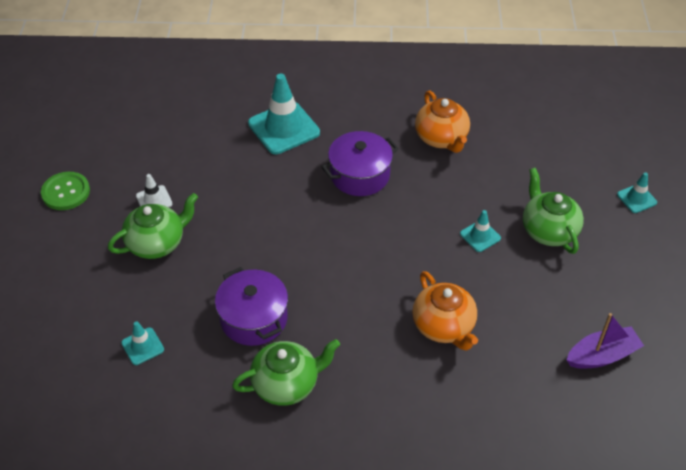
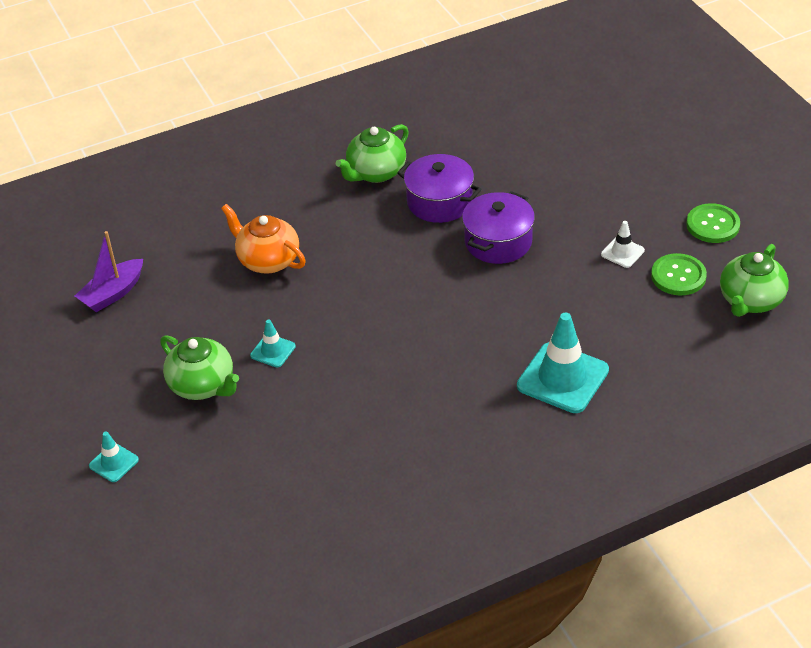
camera: 155 degrees right, 5 degrees down
(135, 164) = (678, 276): none -> green button
(142, 346) = (513, 151): turquoise traffic cone -> none
(157, 243) = (580, 220): green teapot -> green teapot (750, 301)
(360, 175) = (437, 361): purple pot -> purple pot (498, 242)
(441, 138) = (373, 443): orange teapot -> none

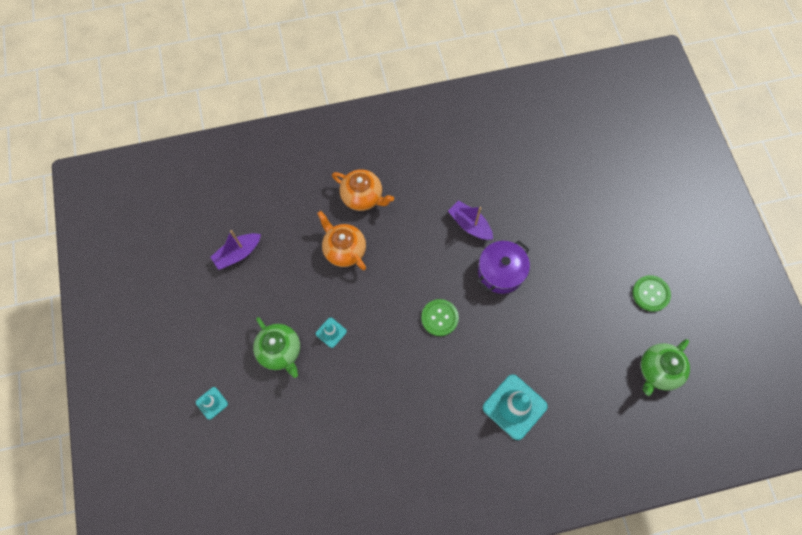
camera: 10 degrees right, 25 degrees up
(279, 201) = (363, 197): none -> orange teapot
(375, 173) = (432, 186): green teapot -> none
(439, 202) = (470, 225): purple pot -> purple boat
(622, 252) = (582, 303): white traffic cone -> none
(678, 276) = (615, 335): green button -> green button (439, 318)

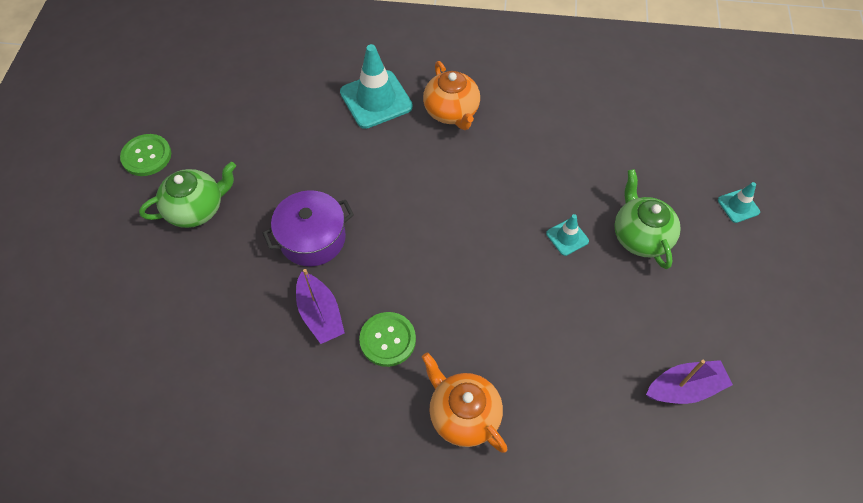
camera: 160 degrees left, 10 degrees down
(344, 249) = (518, 340): orange teapot -> orange teapot (452, 112)
(439, 318) = (419, 210): green button -> green button (387, 340)
(658, 370) = (200, 85): green teapot -> green teapot (197, 209)

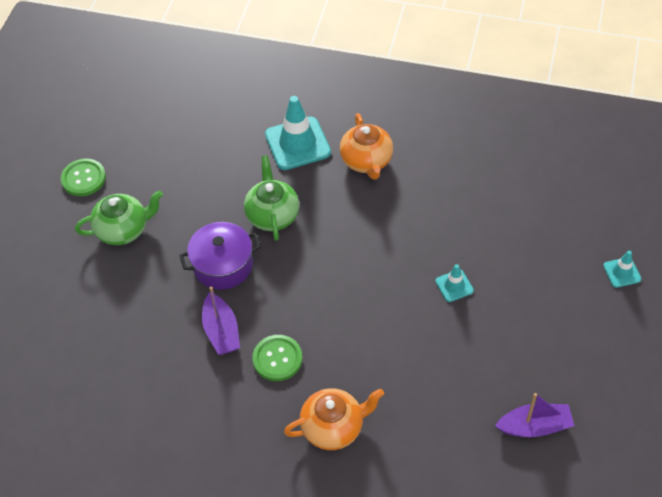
camera: 10 degrees right, 5 degrees down
(463, 414) = (333, 427): orange teapot -> orange teapot turned 105 degrees clockwise
(640, 236) = (522, 291): green teapot -> green teapot (272, 215)

